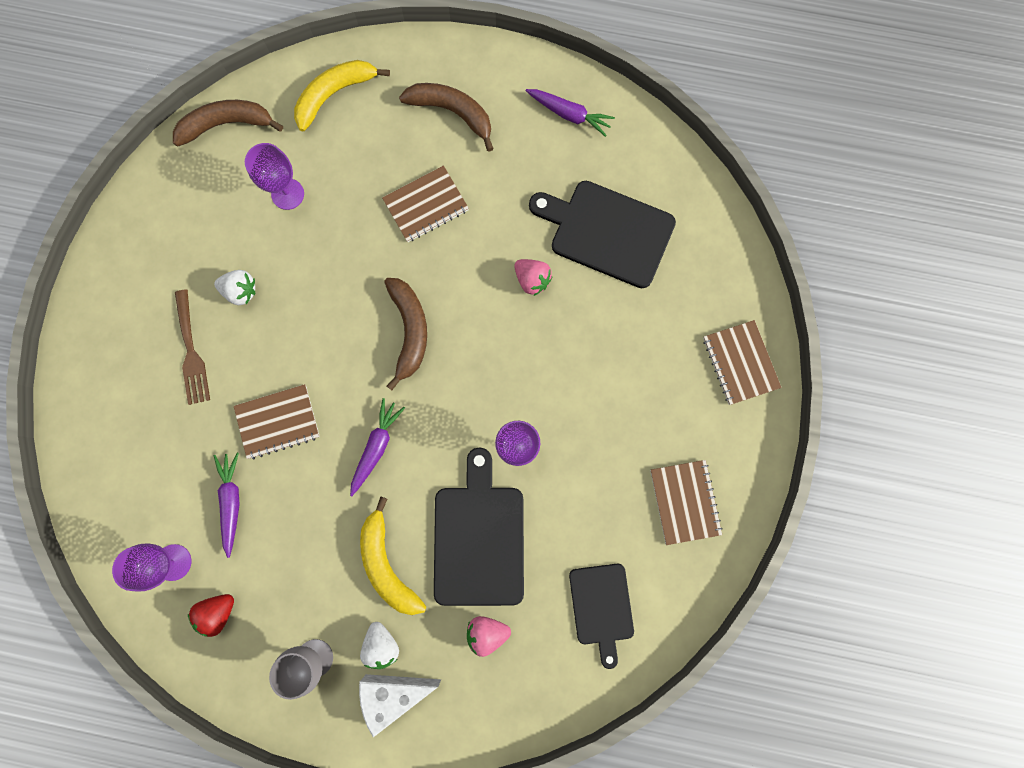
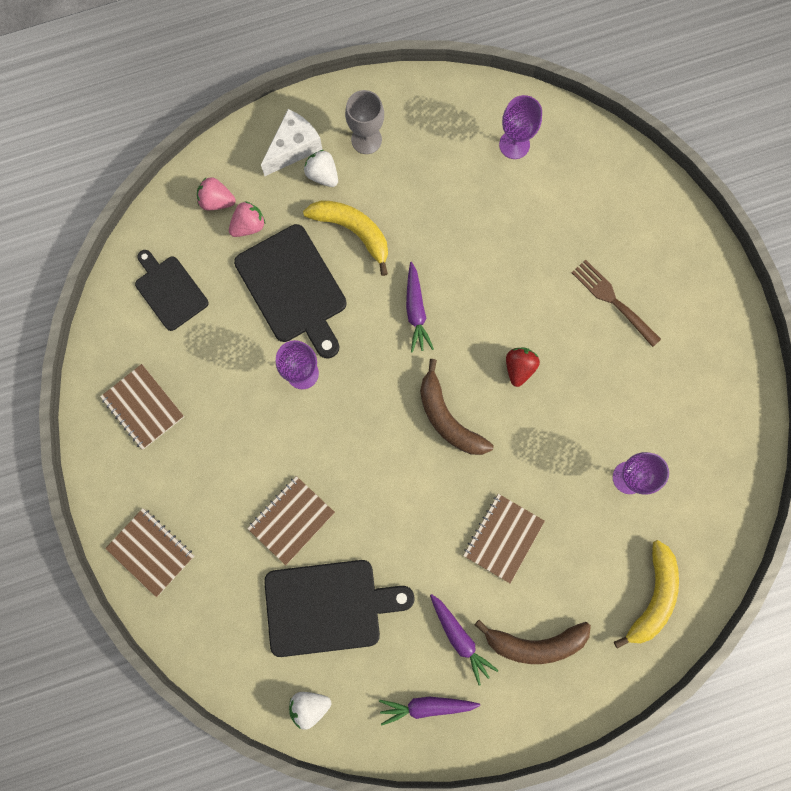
camera: 150 degrees right, 0 degrees up
(218, 612) = (457, 130): red strawberry -> red strawberry (519, 368)
(227, 124) = (726, 510): brown banana -> none
(232, 502) = (500, 209): purple carrot -> purple carrot (459, 638)
(241, 291) = (608, 371): white strawberry -> white strawberry (309, 705)
(278, 422) = (506, 286): brown notebook -> brown notebook (291, 520)
(532, 280) = (370, 523): pink strawberry -> pink strawberry (217, 201)

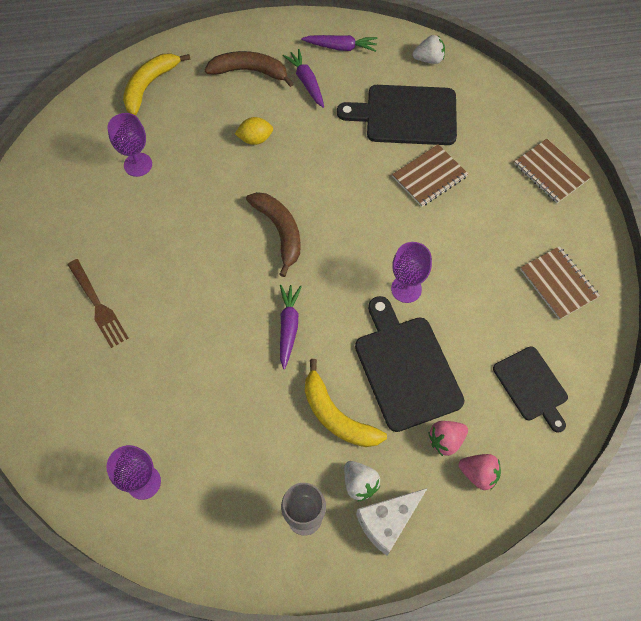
camera: 170 degrees left, 15 degrees down
(503, 538) = (255, 139): brown notebook -> yellow lemon
(519, 368) = (204, 262): red strawberry -> none

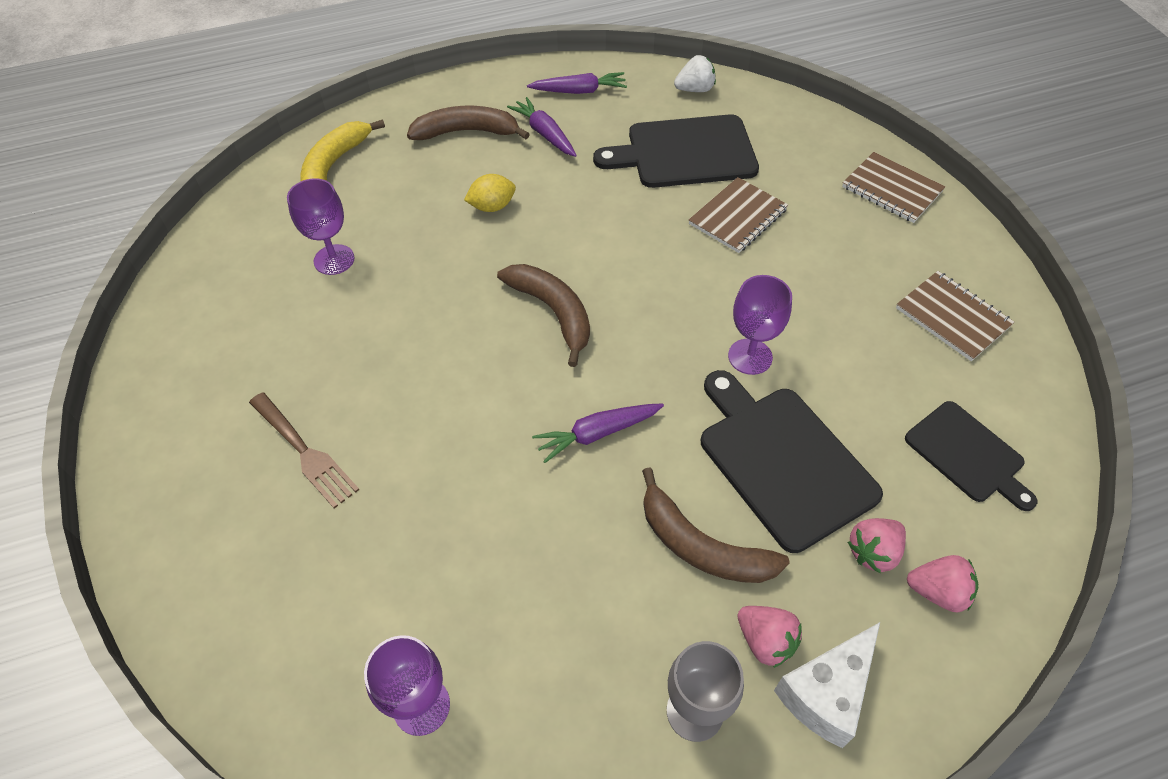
camera: 10 degrees left, 10 degrees down
(288, 327) = (597, 433): purple carrot -> purple carrot turned 105 degrees counterclockwise
(336, 415) = (701, 546): yellow banana -> brown banana
(359, 483) = (765, 641): white strawberry -> pink strawberry

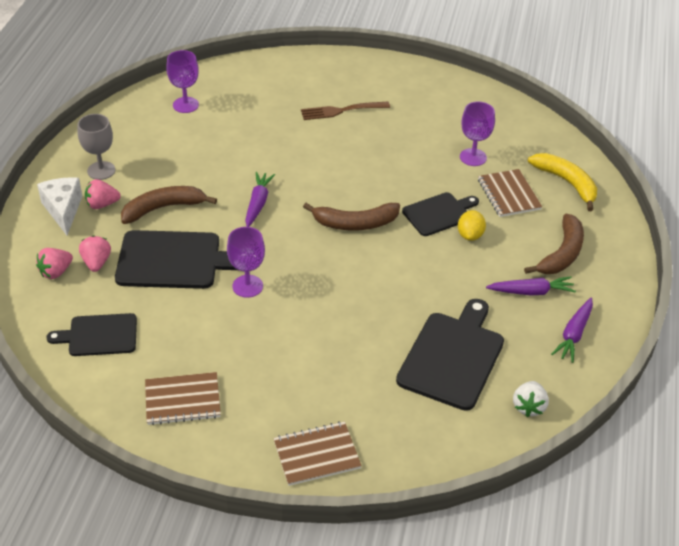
camera: 120 degrees right, 10 degrees down
(473, 246) = (439, 214): none -> black cutting board
(738, 217) = (363, 347): brown notebook -> brown notebook (509, 194)

